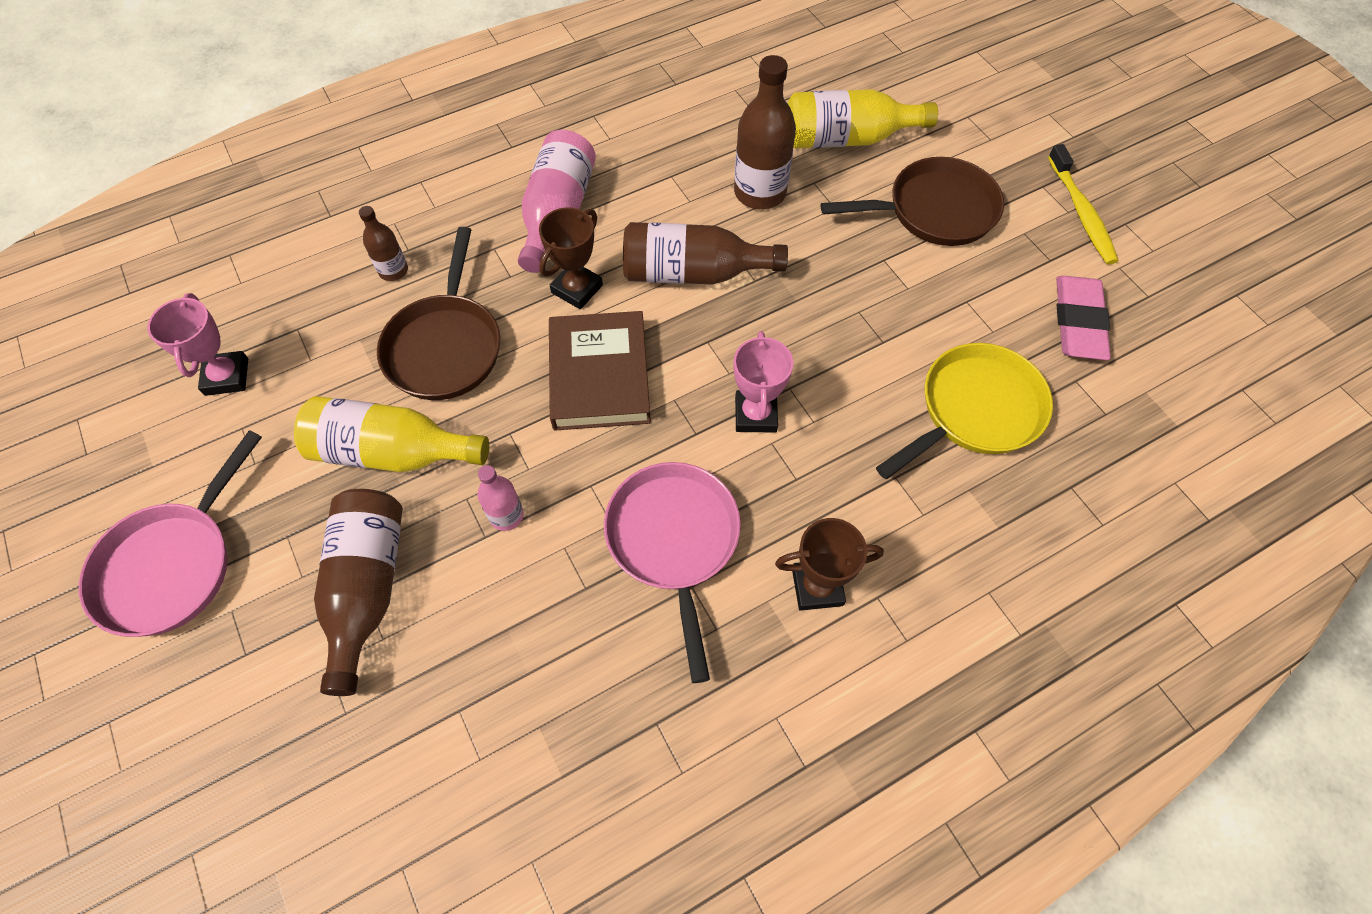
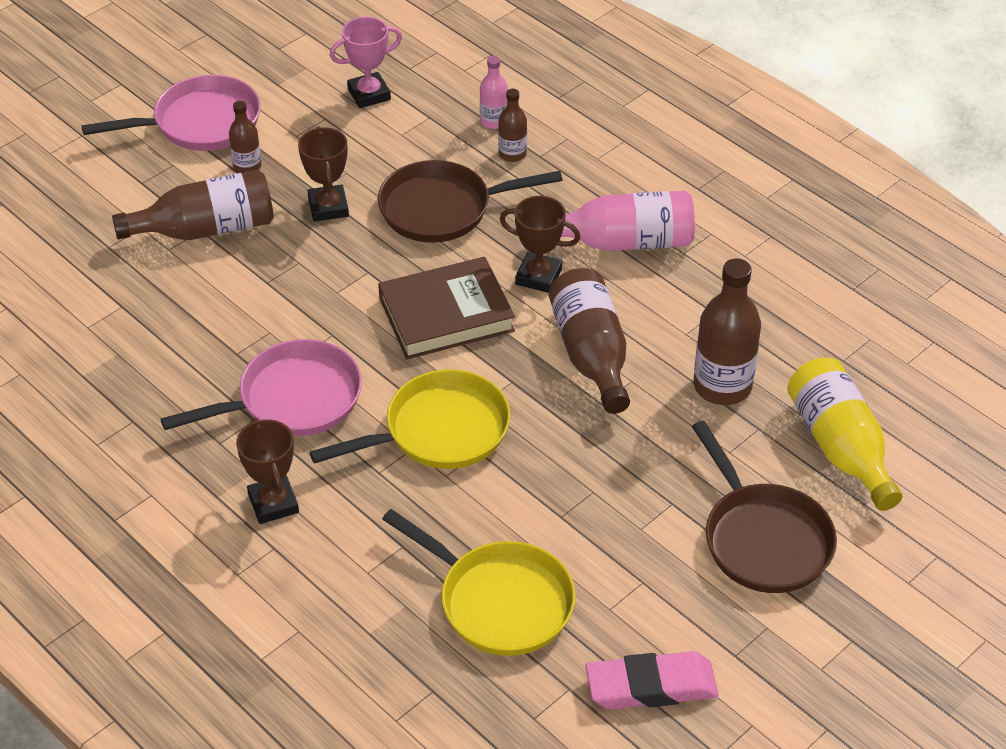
camera: 75 degrees right, 15 degrees down
(172, 565) = (200, 123): pink pan -> pink pan turned 150 degrees clockwise
(280, 524) = (247, 166): none -> brown bottle
(392, 452) = (328, 207): yellow bottle -> brown trophy
(506, 515) = (289, 290): pink bottle -> pink bottle (494, 121)
(755, 414) = (439, 431): pink trophy -> yellow pan
(1081, 212) = (824, 682): yellow toothbrush -> none

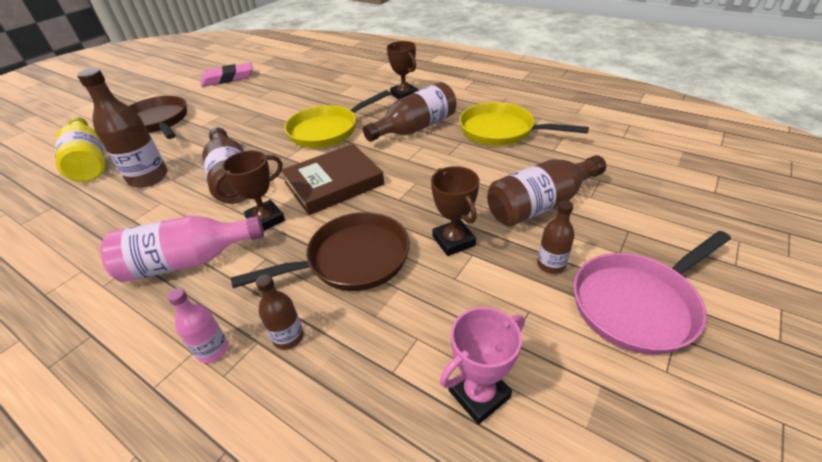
camera: 170 degrees right, 5 degrees down
(292, 399) = (415, 128): pink pan -> brown bottle
(494, 121) = (312, 383): pink bottle -> pink bottle (213, 350)
(499, 601) = (291, 87): yellow pan -> yellow pan (501, 131)
(538, 277) = (266, 220): brown trophy -> brown trophy turned 45 degrees counterclockwise

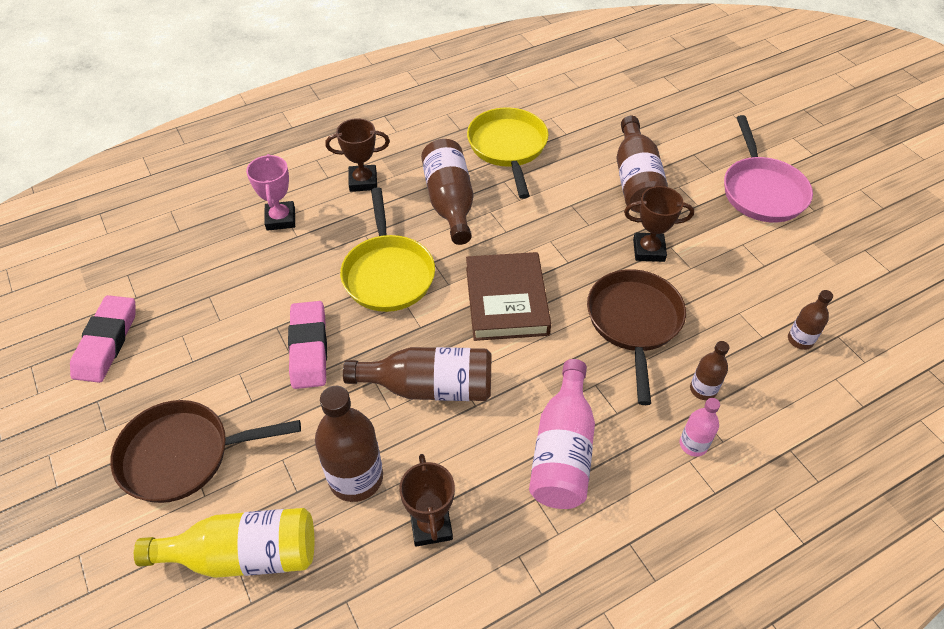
camera: 65 degrees left, 10 degrees up
(248, 128) = (309, 348): none -> pink eraser
(266, 220) = (533, 372): brown trophy -> brown trophy (431, 525)
(479, 394) = (797, 300): pink trophy -> pink trophy (280, 219)
(501, 131) = (508, 148): yellow pan -> yellow pan turned 120 degrees clockwise
(551, 265) = (705, 210): brown bottle -> brown bottle (800, 340)

